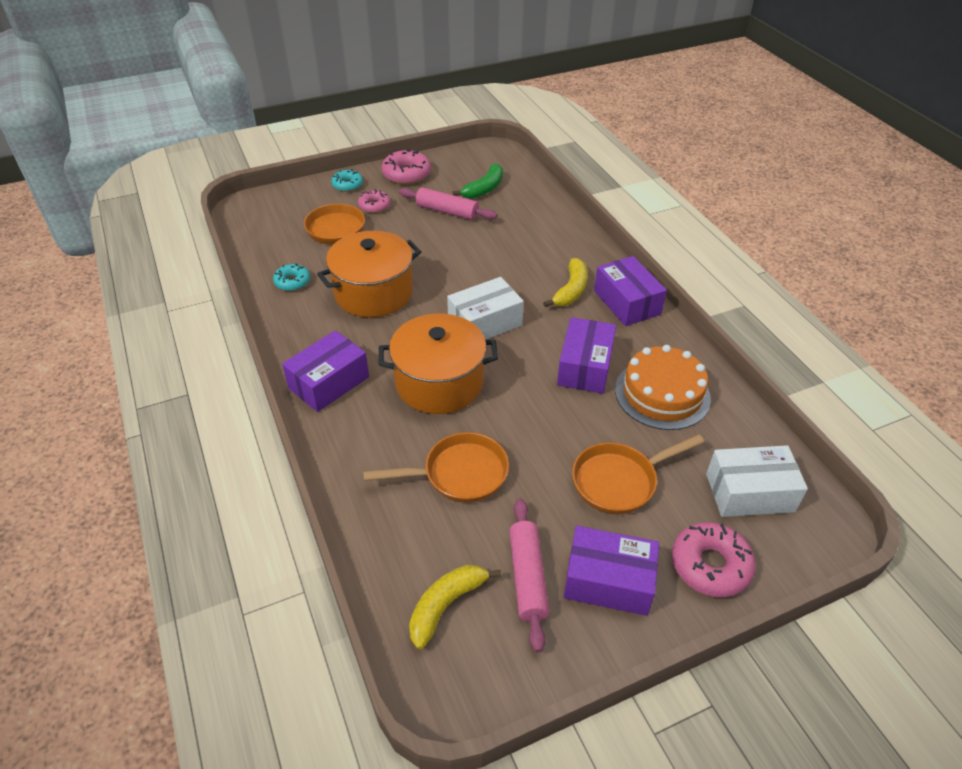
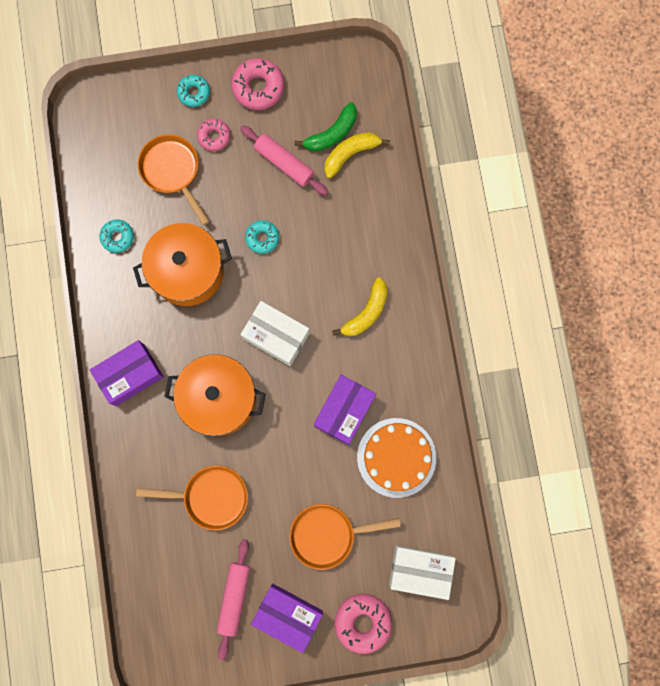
camera: 15 degrees right, 35 degrees up
(444, 259) = (262, 238): none -> turquoise donut
(446, 605) = (174, 604): yellow banana -> yellow banana (350, 154)
(485, 323) = (276, 336): white box -> white box turned 45 degrees clockwise
(627, 302) = (411, 341): purple box -> none

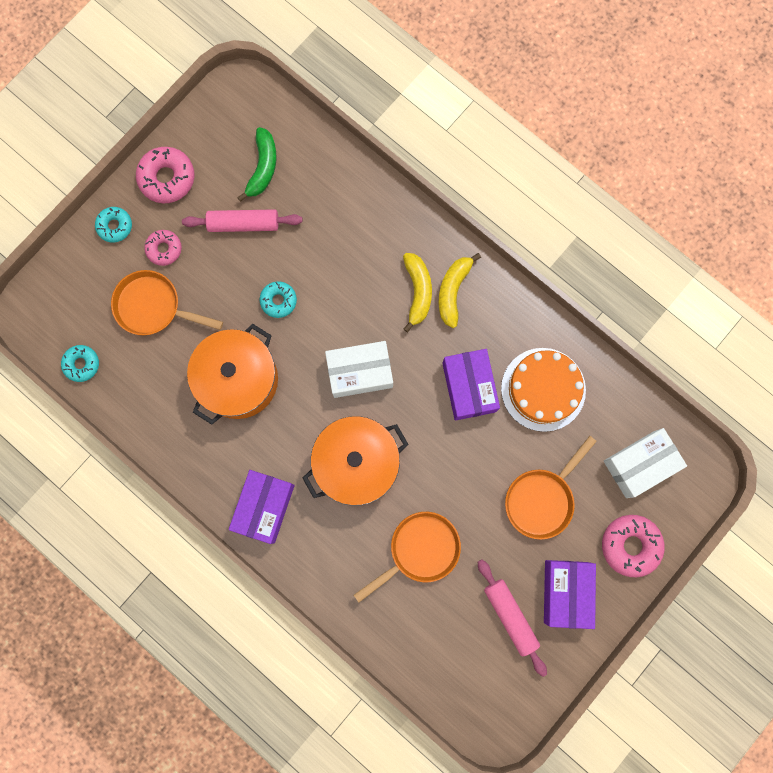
camera: 40 degrees left, 0 degrees up
(117, 237) = (153, 400): turquoise donut -> turquoise donut (81, 364)
(288, 615) = (566, 592): purple box -> purple box turned 75 degrees counterclockwise
(350, 154) = (293, 172): yellow banana -> yellow banana (453, 291)

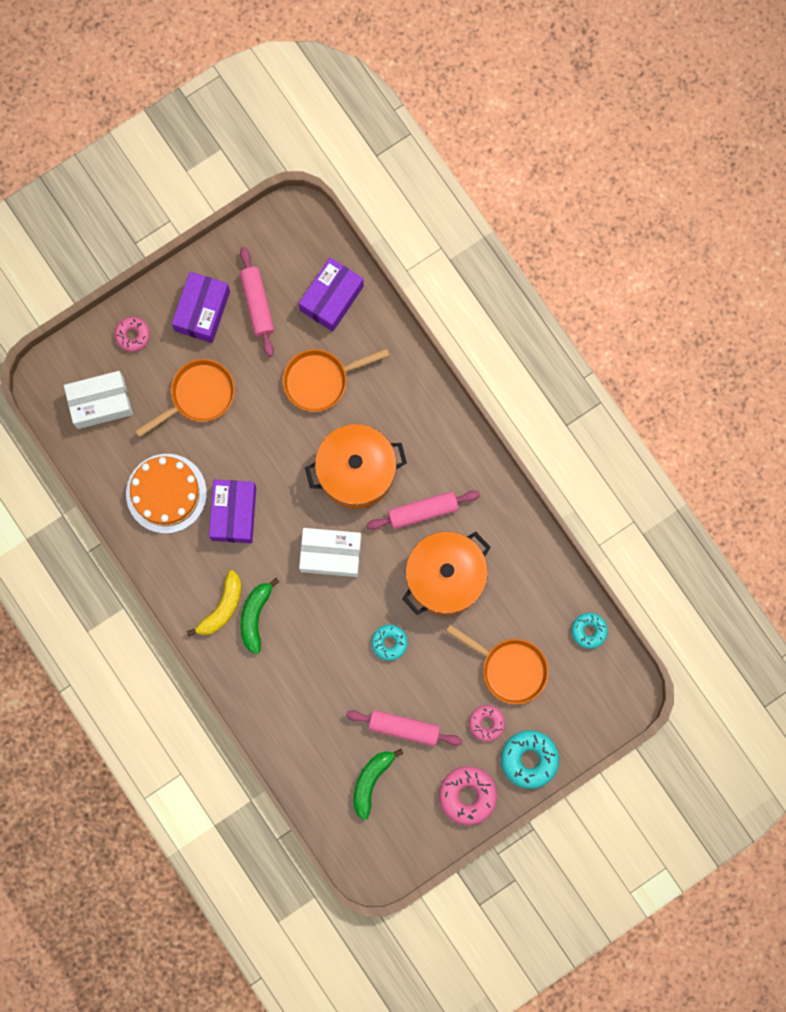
camera: 165 degrees left, 0 degrees up
(115, 226) = (529, 759): turquoise donut -> turquoise donut, size x1.60
(264, 507) = (450, 454): purple box -> purple box (331, 298)
(277, 440) = (423, 511): none -> pink rolling pin
(417, 292) = (255, 616): yellow banana -> green banana
(630, 545) = (132, 335): pink donut -> pink donut, size x0.63

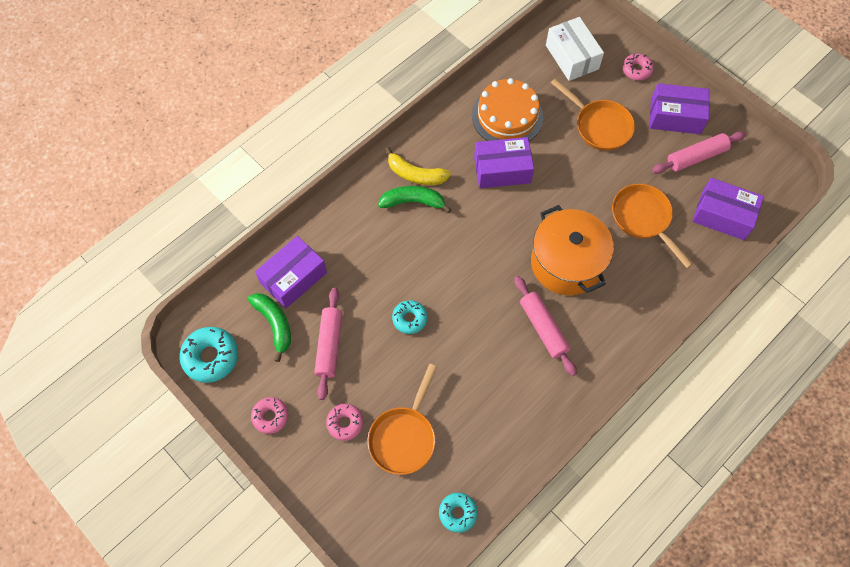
camera: 80 degrees right, 15 degrees down
(322, 756) = (293, 278): none -> purple box
(331, 554) = (483, 254): white box -> none
(371, 781) = (275, 324): green banana -> green banana turned 45 degrees clockwise
(445, 577) = (484, 359): orange pot -> none
(467, 795) = (270, 416): pink donut -> pink donut, size x0.63
(529, 759) = (314, 472): turquoise donut -> turquoise donut (211, 357)

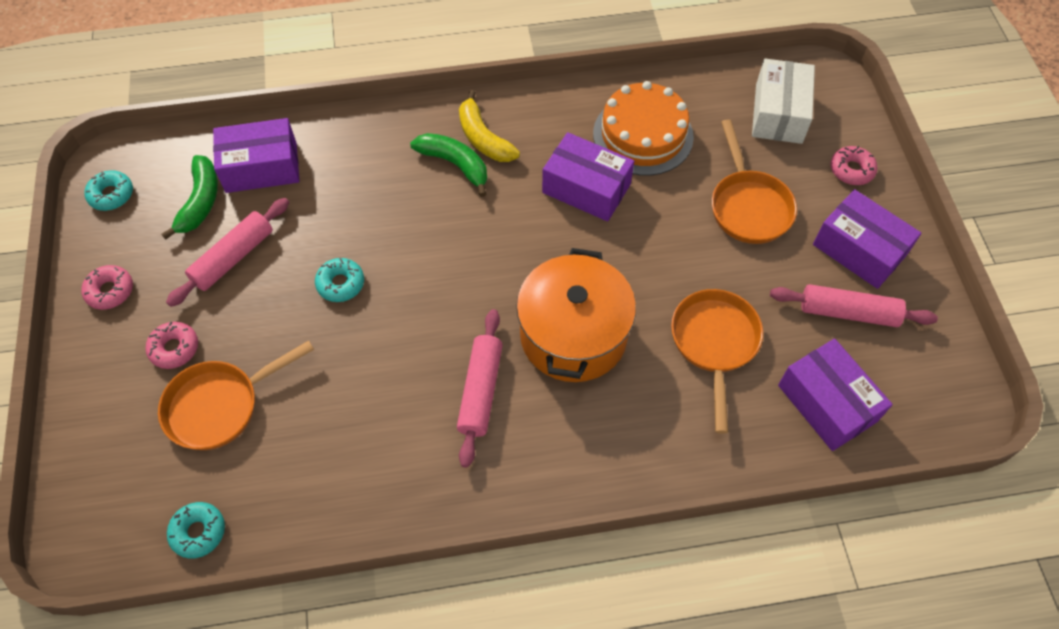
camera: 35 degrees right, 5 degrees down
(211, 357) = (111, 195): turquoise donut -> turquoise donut, size x0.63

